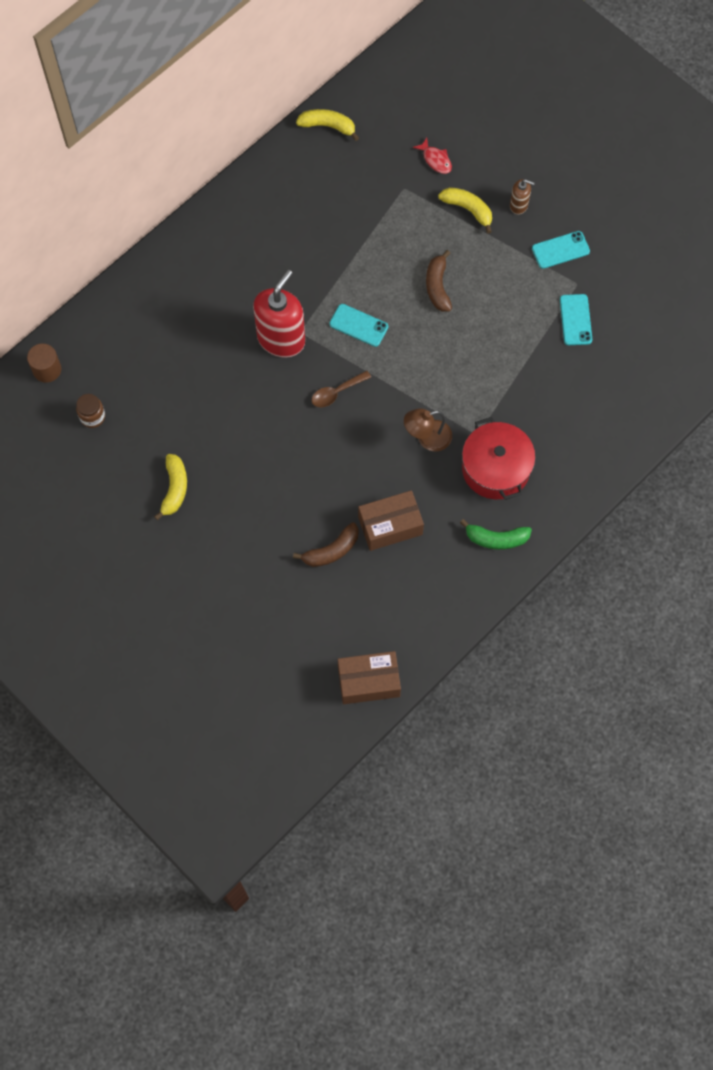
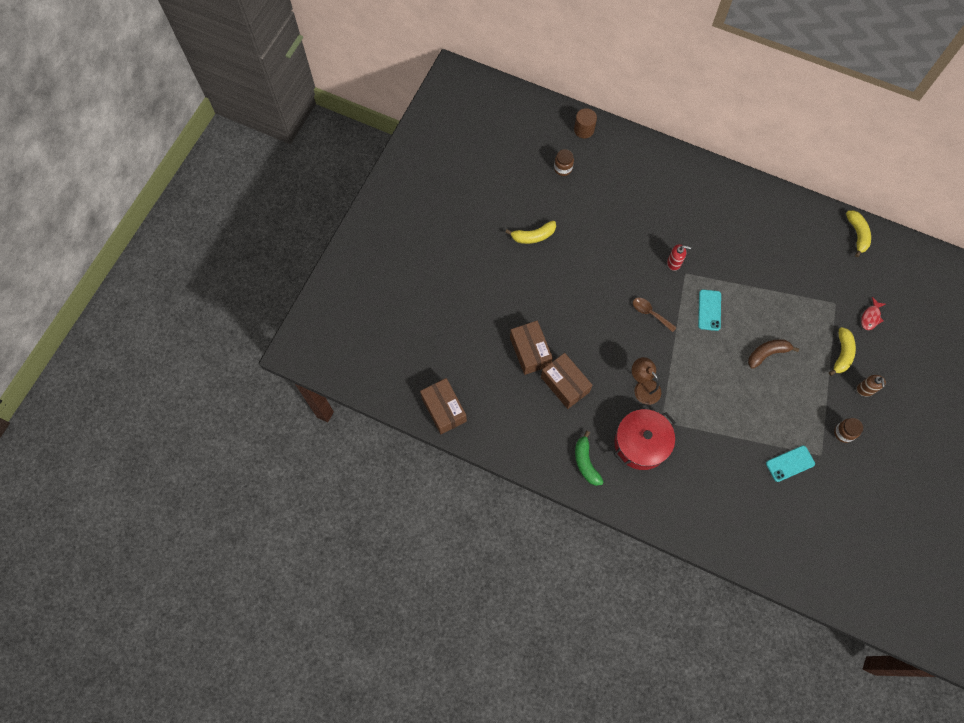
camera: 70 degrees right, 0 degrees up
(281, 339) = (674, 263): red soap dispenser -> red soap dispenser, size x0.47
(331, 551) = (530, 351): brown banana -> brown box
(560, 250) = (843, 433): turquoise phone -> brown jar

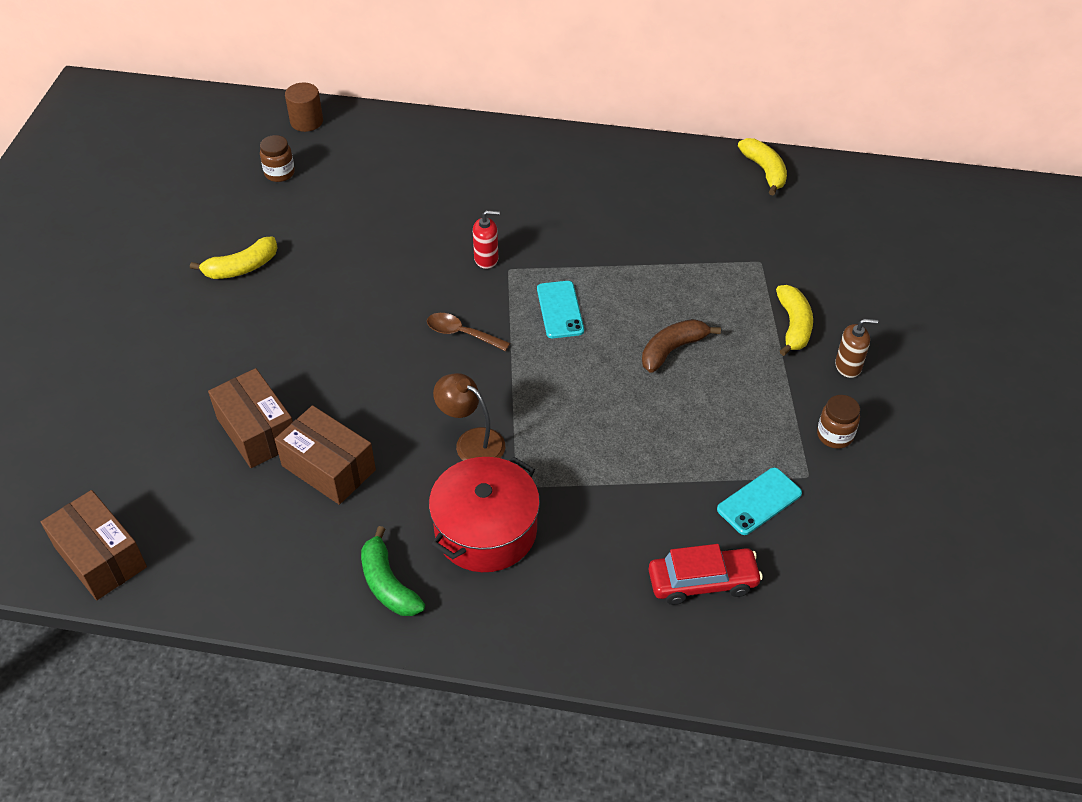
camera: 15 degrees left, 20 degrees down
(747, 503) = (702, 582): none -> red car
(865, 389) = (848, 366): brown soap dispenser -> brown soap dispenser turned 75 degrees counterclockwise
(870, 317) = (822, 268): red fish -> none

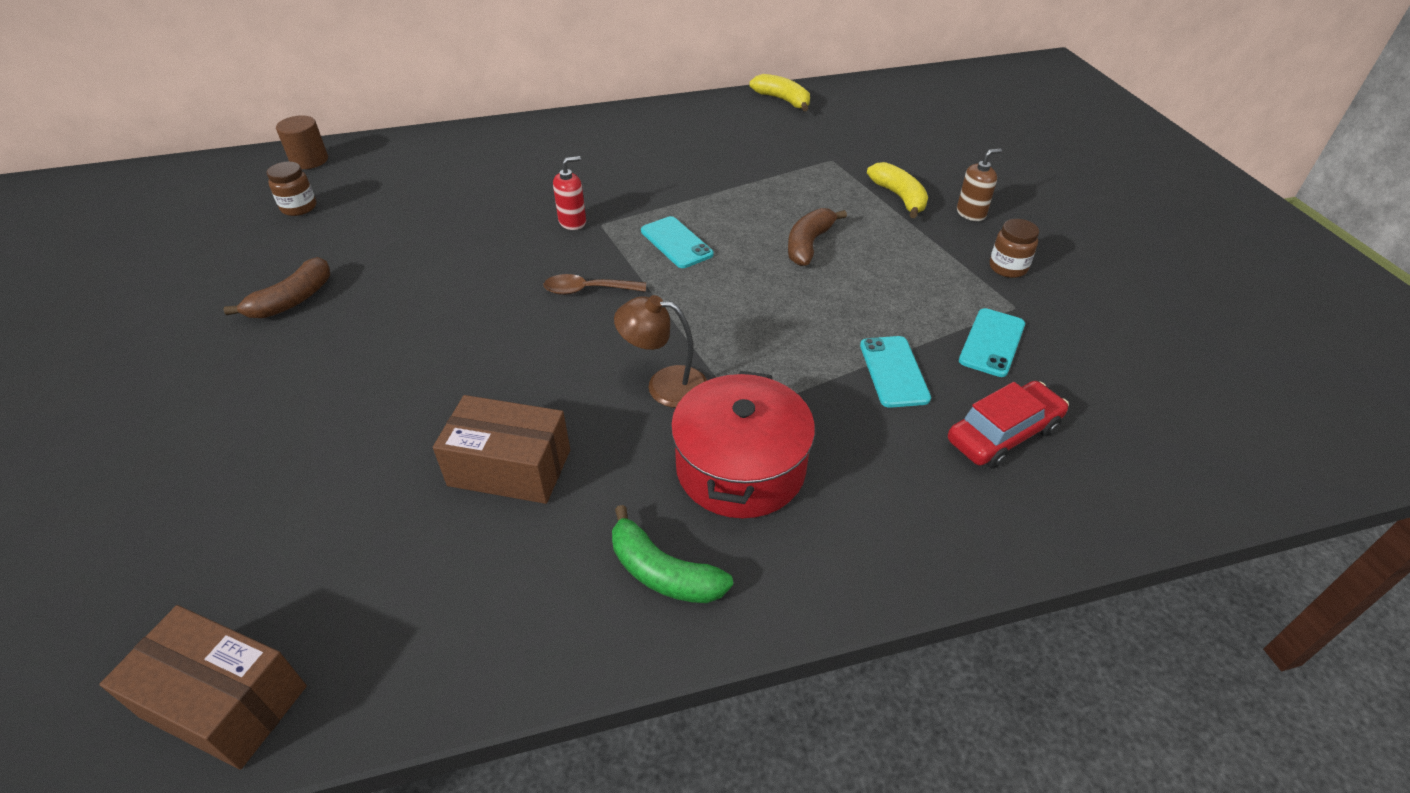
camera: 25 degrees left, 5 degrees down
(242, 268) = (293, 300): yellow banana -> brown banana
(257, 431) = (394, 458): brown box -> none
(656, 496) = (893, 371): none -> turquoise phone

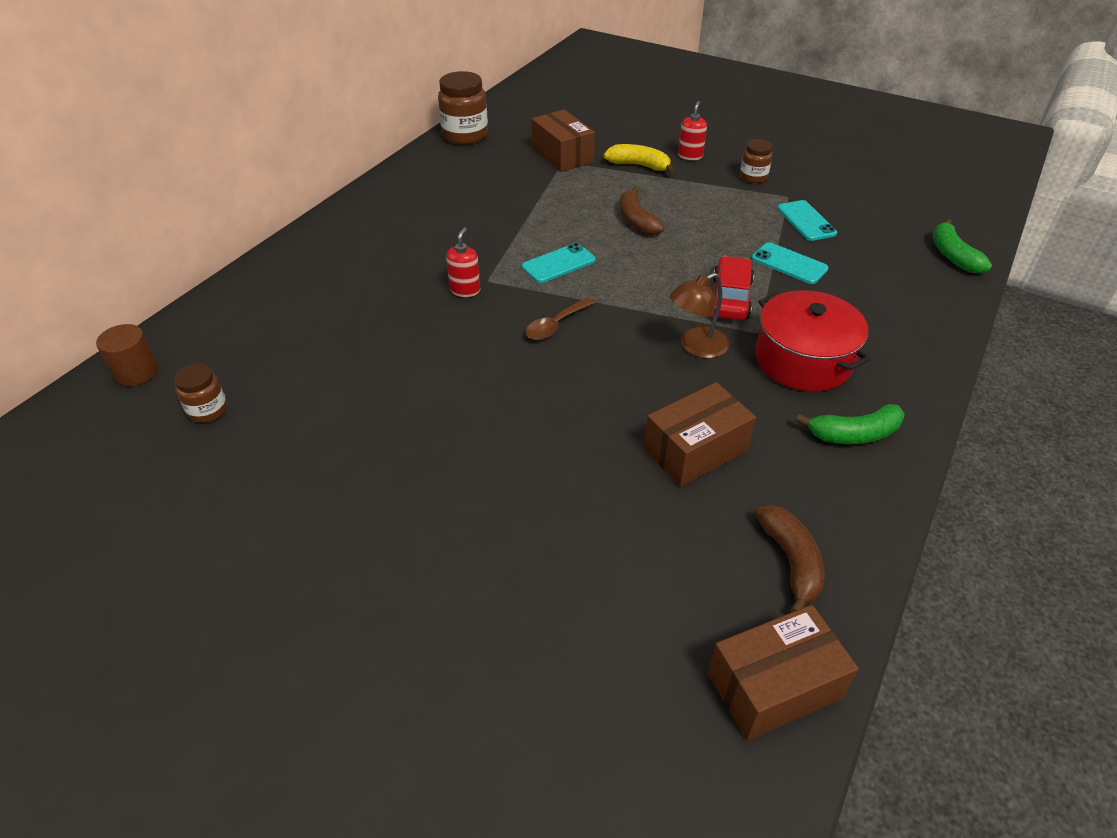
camera: 45 degrees left, 0 degrees up
(293, 300) = (348, 471): brown banana -> brown banana (791, 561)
(676, 242) = (558, 263): turquoise phone -> turquoise phone turned 45 degrees counterclockwise
(783, 100) = (465, 135): yellow banana -> brown jar
(840, 154) = (562, 155): none -> brown box
(971, 213) = (690, 156): brown soap dispenser -> red soap dispenser
(1003, 434) = (877, 263): red car -> red car (730, 298)
(1125, 490) = (953, 256): none -> green banana

